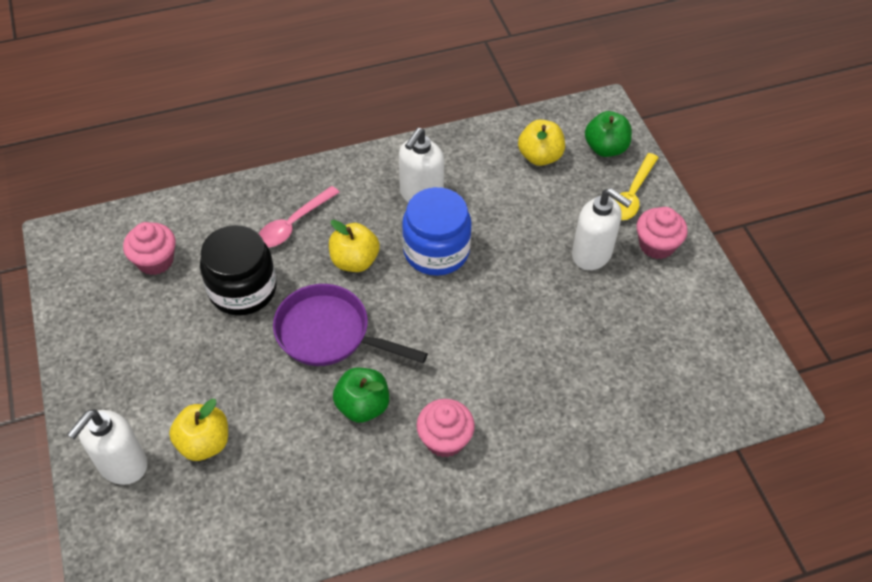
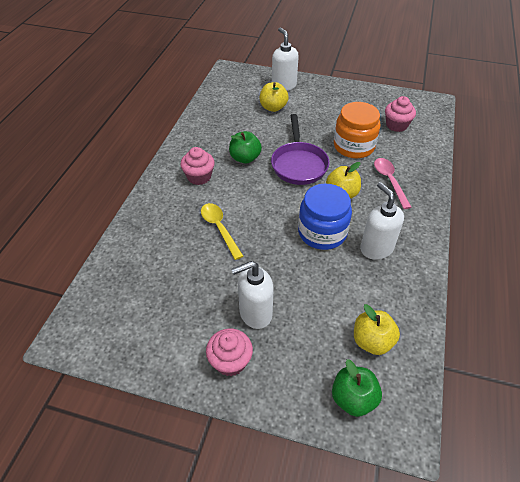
camera: 125 degrees right, 5 degrees down
(243, 289) = (354, 146): black jar -> orange jar
(329, 333) = (299, 164): purple pan -> purple pan turned 120 degrees clockwise
(632, 195) = (289, 381): yellow spoon -> yellow spoon (219, 228)

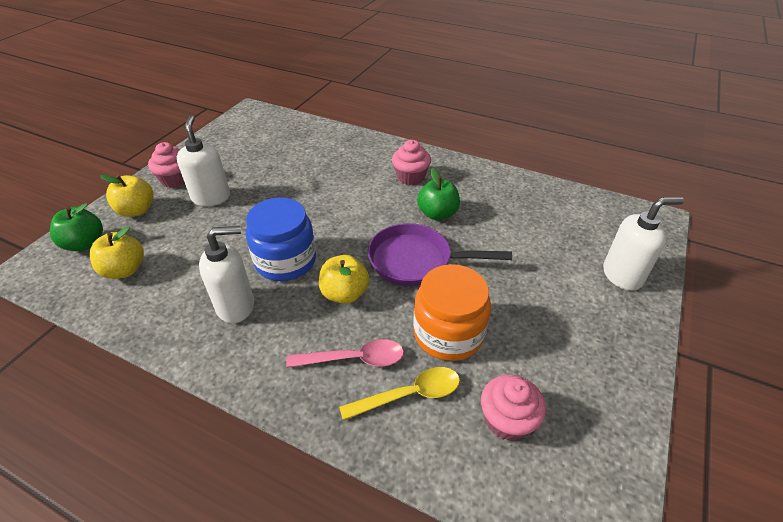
camera: 100 degrees right, 5 degrees down
(219, 228) = (326, 185): yellow spoon -> yellow spoon (409, 394)
(273, 107) = (555, 254): yellow apple -> yellow apple (137, 210)

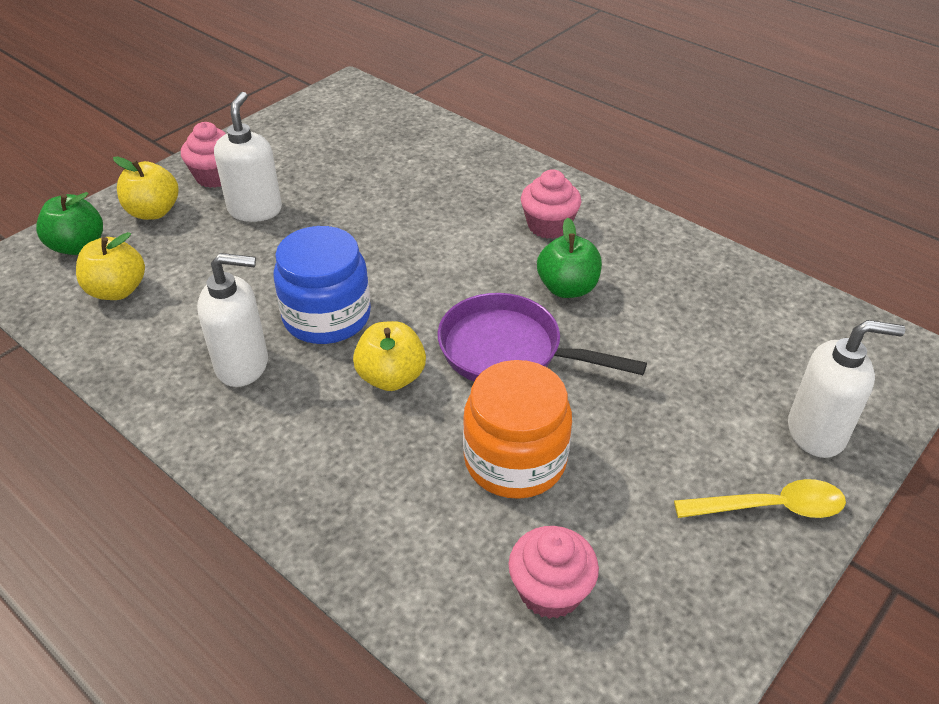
camera: 15 degrees right, 0 degrees up
(354, 359) = (373, 466): pink spoon -> none
(409, 394) = (430, 528): yellow spoon -> yellow spoon (770, 507)

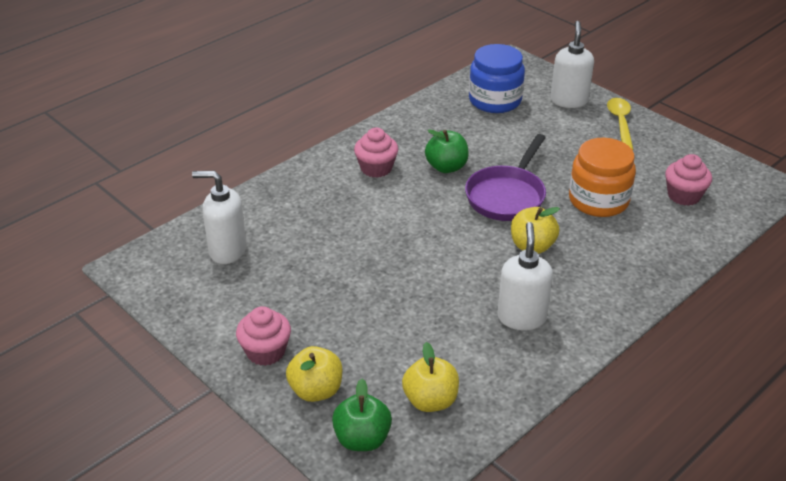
camera: 85 degrees left, 5 degrees down
(255, 210) = (326, 321): white soap dispenser -> white soap dispenser (227, 251)
(327, 317) = (470, 276): blue jar -> blue jar (495, 100)

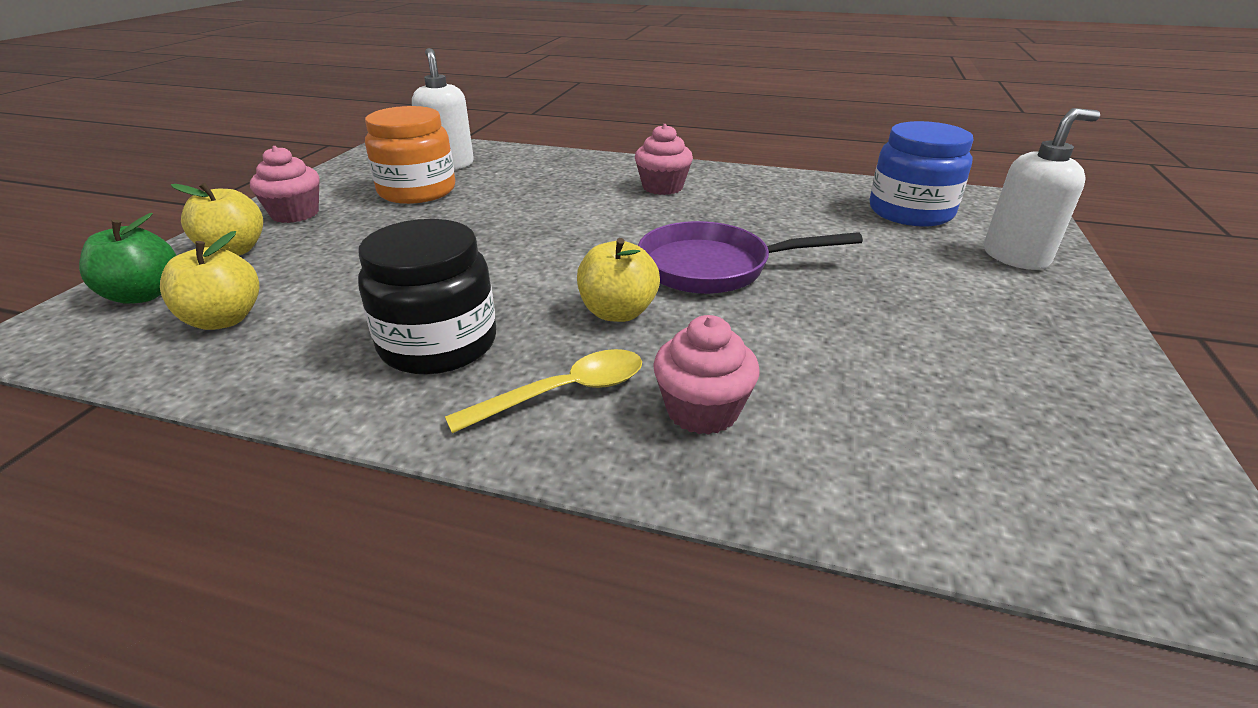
camera: 60 degrees right, 5 degrees down
(446, 167) = (719, 219): green apple -> none
(521, 317) = (438, 344): white soap dispenser -> black jar
(598, 200) = (805, 341): orange jar -> orange jar (417, 191)
(620, 123) = (1049, 311): yellow spoon -> yellow spoon (563, 393)
(684, 196) = (958, 433): pink cupcake -> pink cupcake (702, 411)

